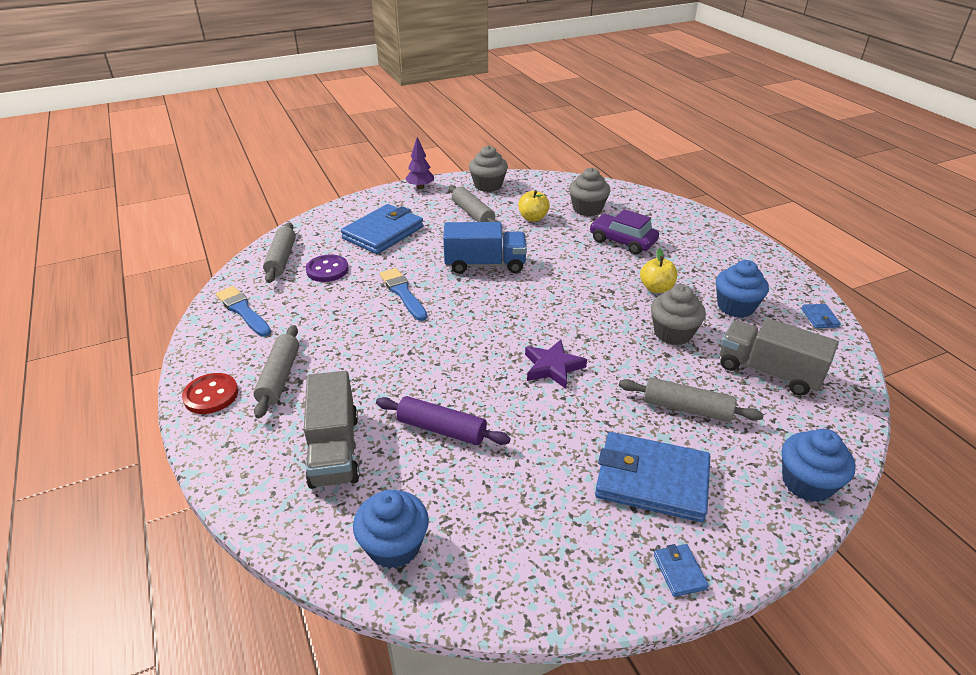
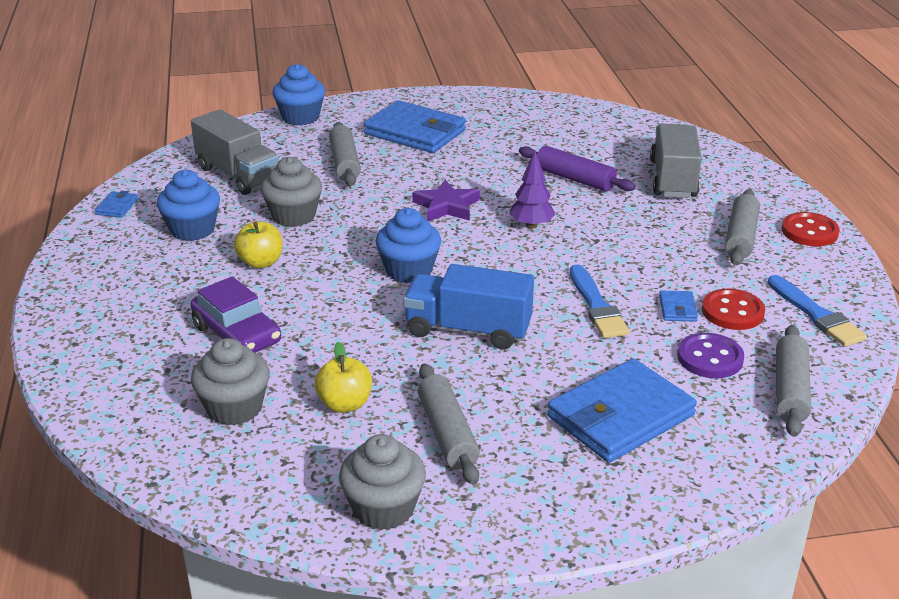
camera: 165 degrees left, 5 degrees down
(305, 303) = (732, 312): none -> red button
(394, 546) = (622, 129): blue cupcake -> blue cupcake (409, 270)
(420, 187) = (532, 531): purple tree -> purple tree (531, 225)
(679, 572) = (433, 99): blue wallet -> blue wallet (677, 309)
(686, 408) = (345, 163): grey rolling pin -> grey rolling pin turned 45 degrees clockwise

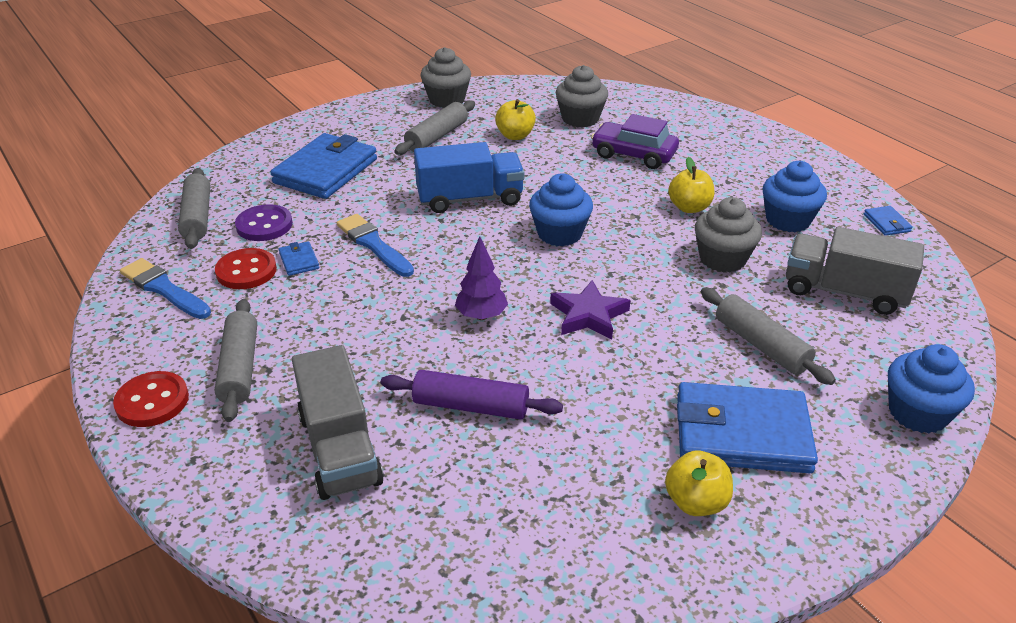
camera: 155 degrees right, 5 degrees up
(447, 433) = (437, 137): grey rolling pin -> grey rolling pin turned 75 degrees clockwise
(474, 117) = (696, 502): none -> yellow apple

